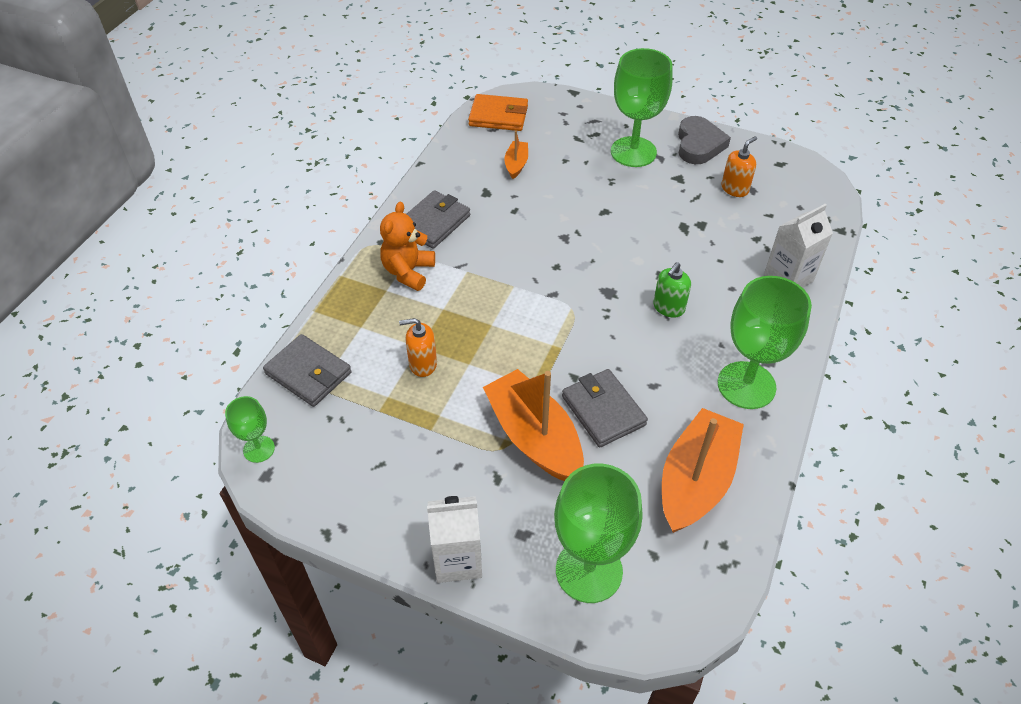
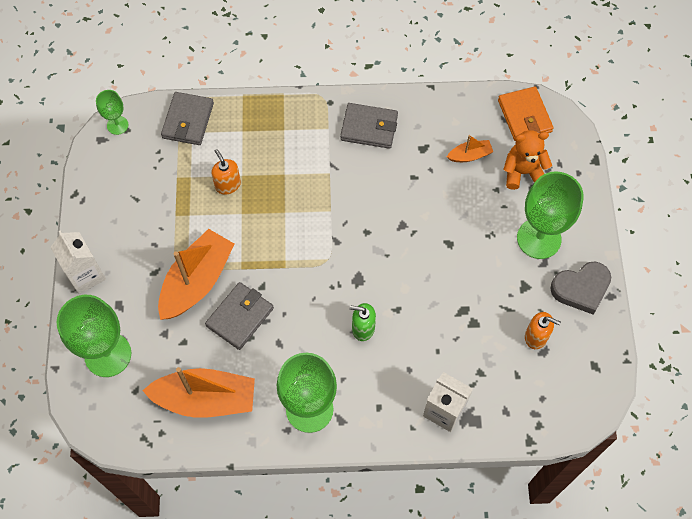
camera: 65 degrees right, 15 degrees up
(408, 272) = (309, 135): orange teddy bear -> orange teddy bear (522, 172)

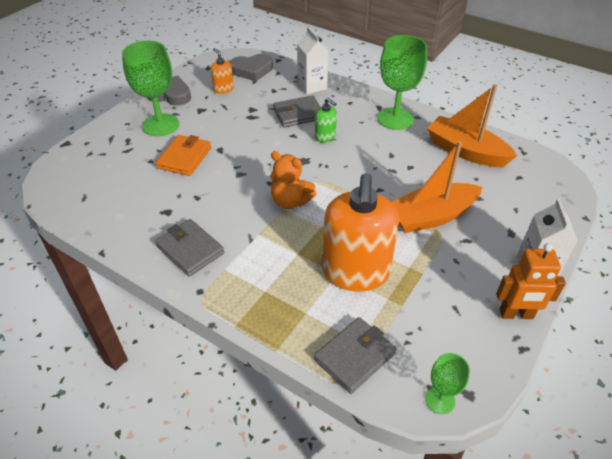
camera: 145 degrees left, 20 degrees down
(88, 220) = (516, 314): none -> orange robot
(108, 354) = (534, 206): green goblet -> none
(227, 185) = (356, 272): orange soap dispenser -> orange soap dispenser, size x2.27
(240, 317) = (410, 180): grey wallet -> grey wallet (298, 114)
(470, 155) = (140, 189): orange boat -> none
(522, 172) = (119, 161): orange teddy bear -> orange teddy bear (290, 201)
(524, 116) = (67, 191): orange wallet -> orange wallet (184, 158)
(539, 395) = (252, 70): none -> grey heart

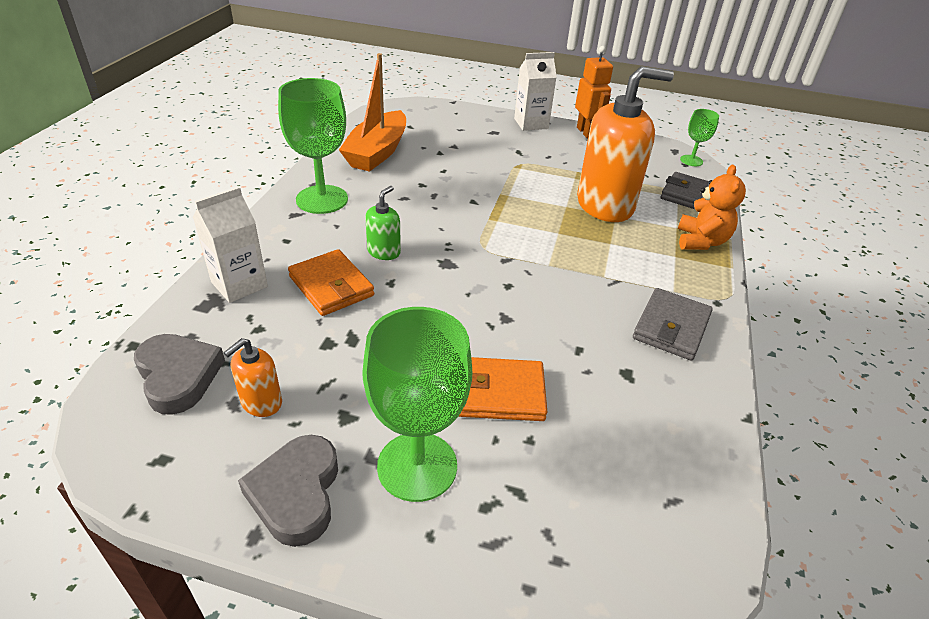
camera: 110 degrees left, 5 degrees down
(290, 201) = (533, 261): orange teddy bear -> orange teddy bear (701, 241)
(298, 114) = (331, 286): grey wallet -> orange wallet
(431, 216) = (498, 169): orange boat -> none

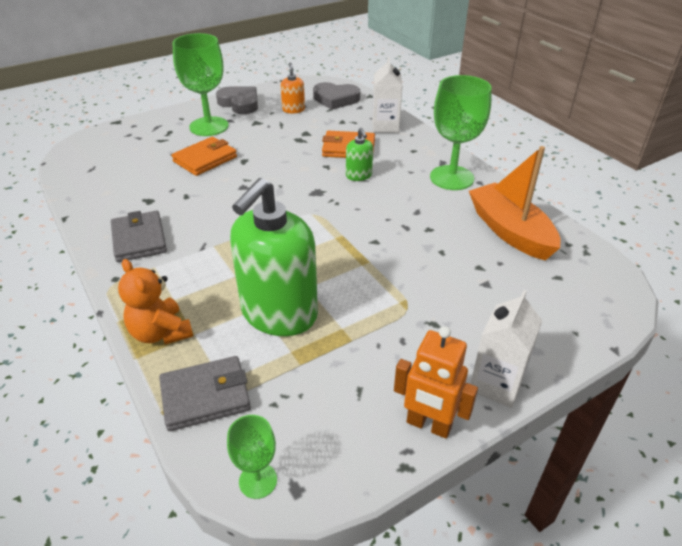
camera: 135 degrees right, 0 degrees up
(605, 205) = (279, 314): orange soap dispenser -> green soap dispenser

